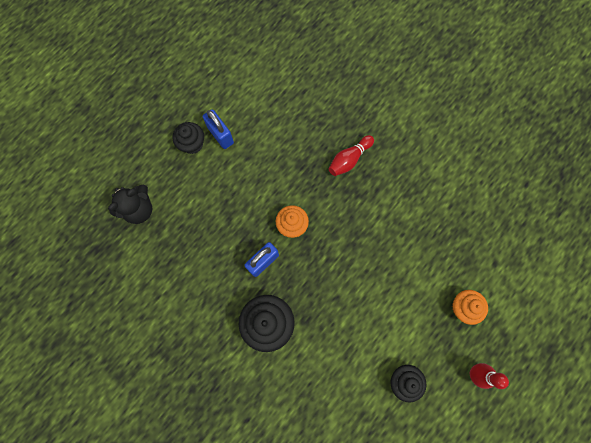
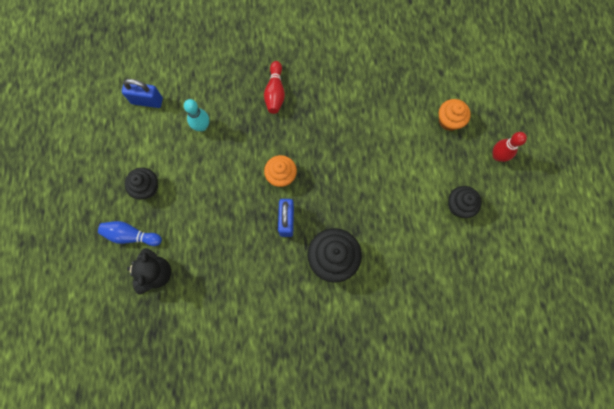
camera: 45 degrees left, 0 degrees up
(149, 167) = (131, 235): none -> blue bowling pin
(220, 135) = (162, 161): blue padlock -> blue padlock (147, 101)
(272, 135) = (202, 126): none -> turquoise bowling pin

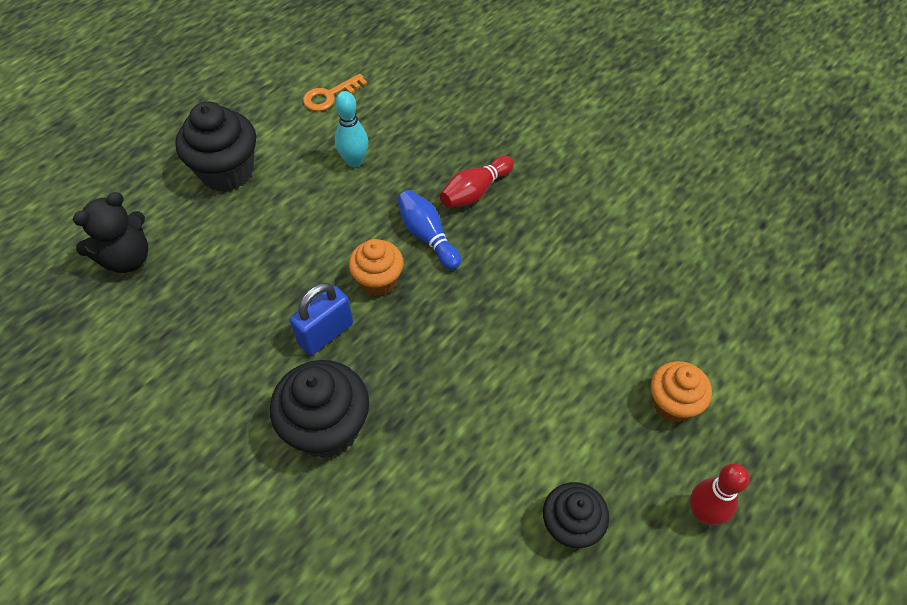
camera: 45 degrees right, 20 degrees down
(131, 235) = (154, 201): blue bowling pin -> blue bowling pin (427, 236)
(147, 101) = (330, 96): blue padlock -> orange key
(147, 188) = (227, 172): black cupcake -> black cupcake, size x1.57

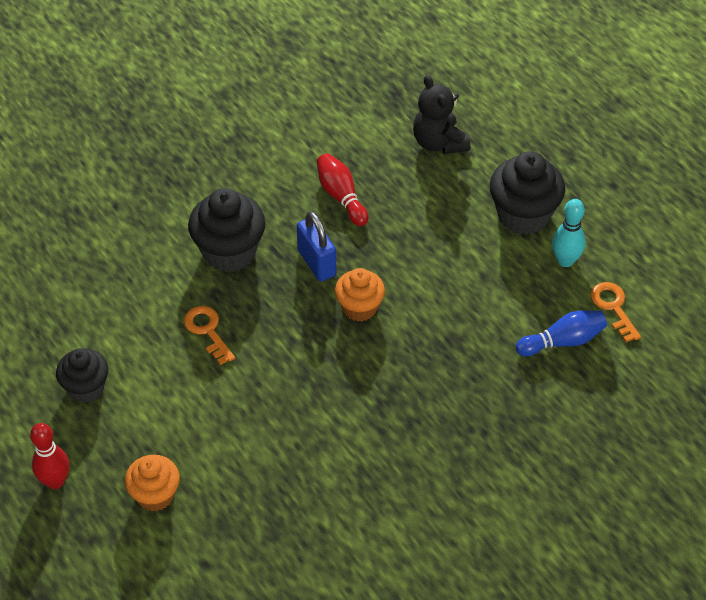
camera: 105 degrees right, 5 degrees down
(354, 161) = (512, 314): turquoise bowling pin -> turquoise bowling pin (565, 260)
(427, 236) = (399, 354): blue bowling pin -> blue bowling pin (562, 341)
(449, 417) = (207, 331): none -> orange key
(475, 191) = (444, 406): red bowling pin -> red bowling pin (341, 197)

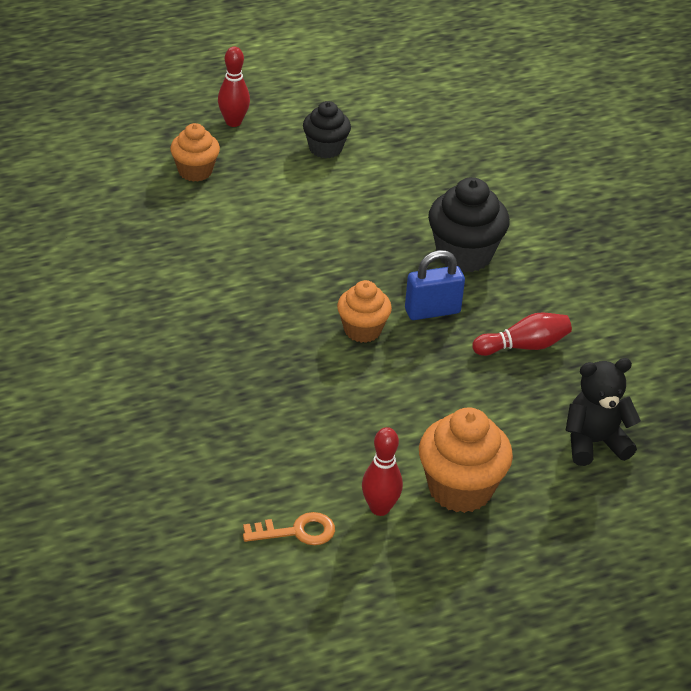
camera: 100 degrees right, 10 degrees down
(207, 331) = (366, 226): orange key -> none
(523, 215) = (460, 489): black cupcake -> orange cupcake
(562, 341) = (264, 475): blue bowling pin -> none
(565, 260) = (380, 508): turquoise bowling pin -> red bowling pin

